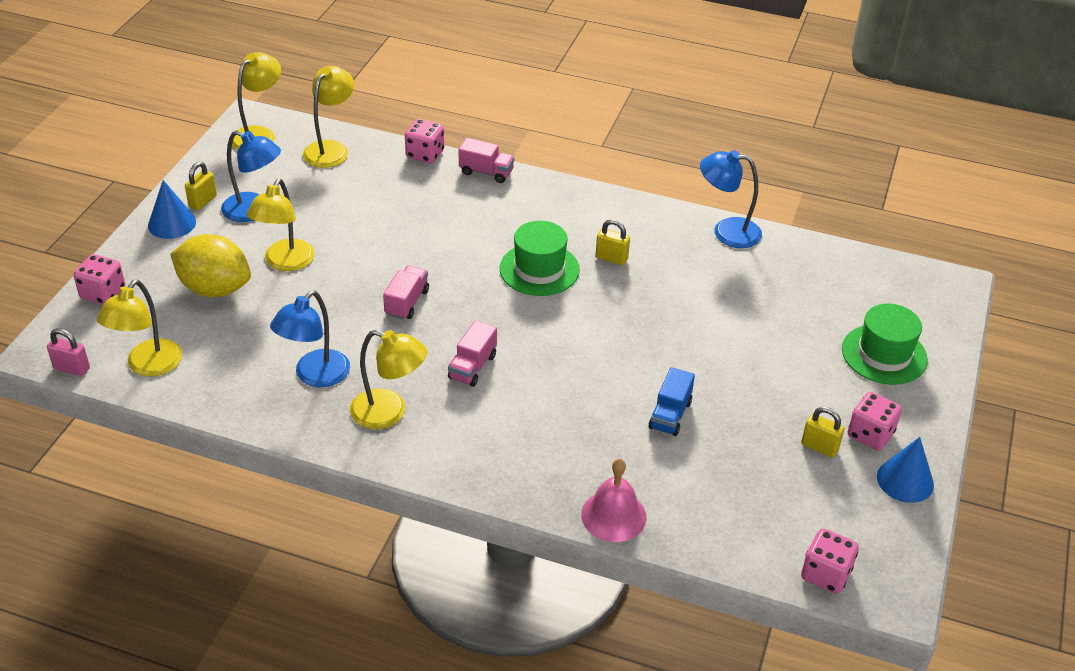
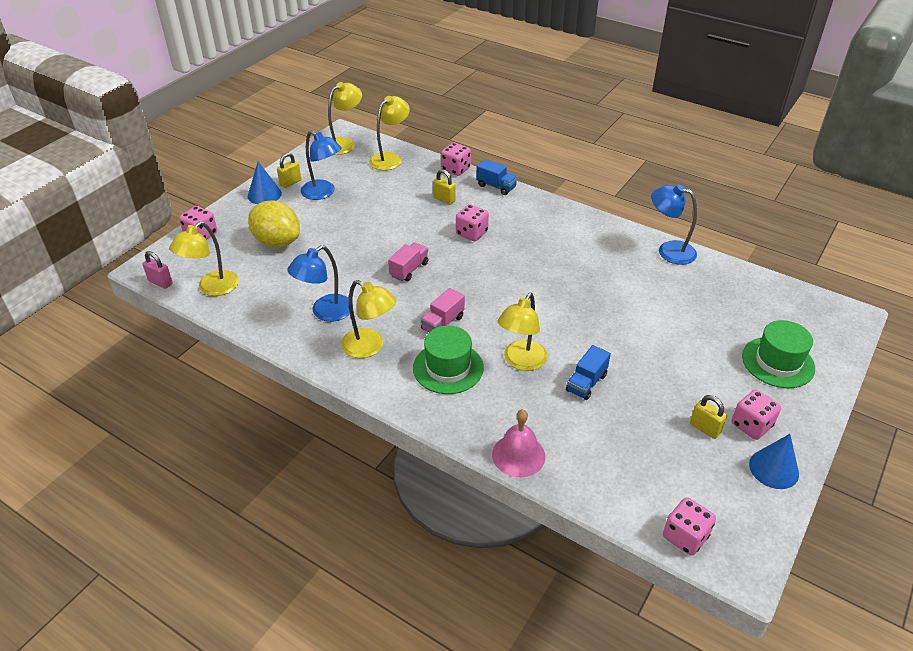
camera: 15 degrees right, 0 degrees up
(285, 262) = (332, 230): yellow lamp -> yellow lamp (521, 362)
(473, 241) = (471, 233): none -> pink dice
(486, 172) = (496, 186): pink truck -> blue truck
(539, 269) = (515, 259): green hat -> green hat (448, 368)
(611, 258) = (572, 258): yellow padlock -> yellow padlock (444, 199)

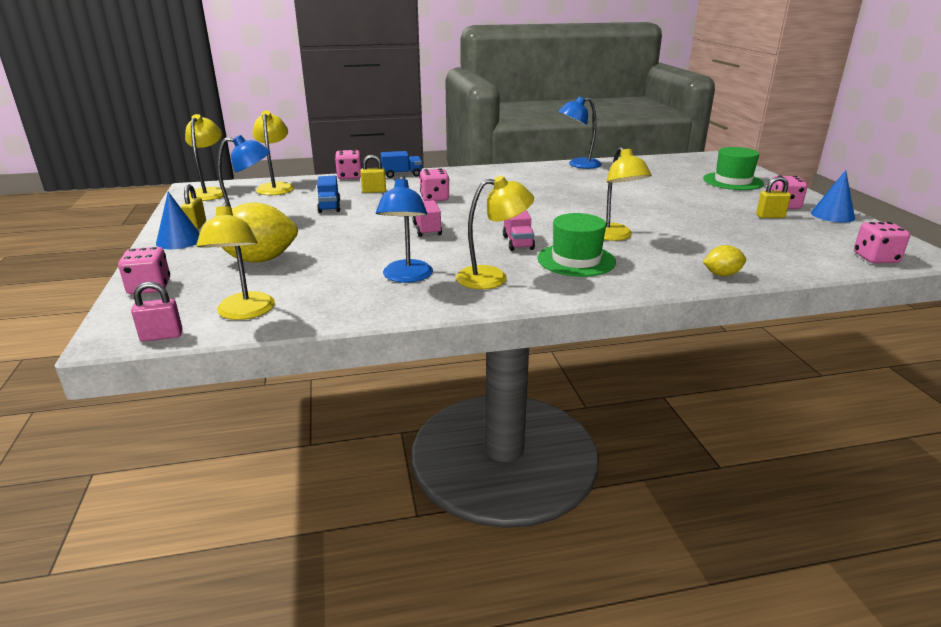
camera: 45 degrees left, 15 degrees down
(518, 455) = (721, 274): pink bell -> yellow lemon
(586, 383) = (672, 227): blue truck -> blue truck (329, 206)

